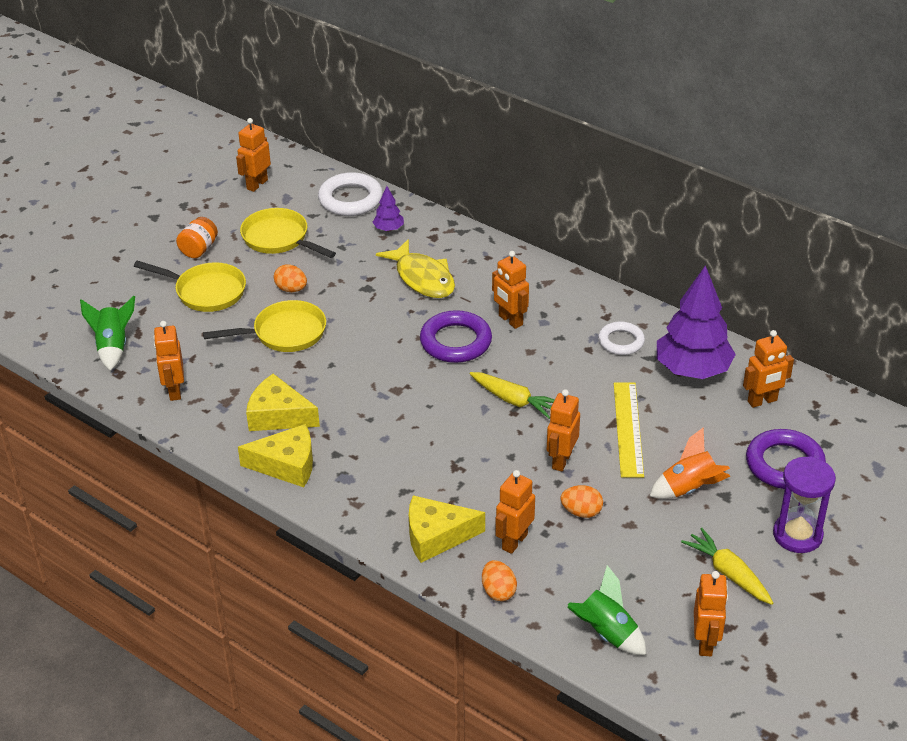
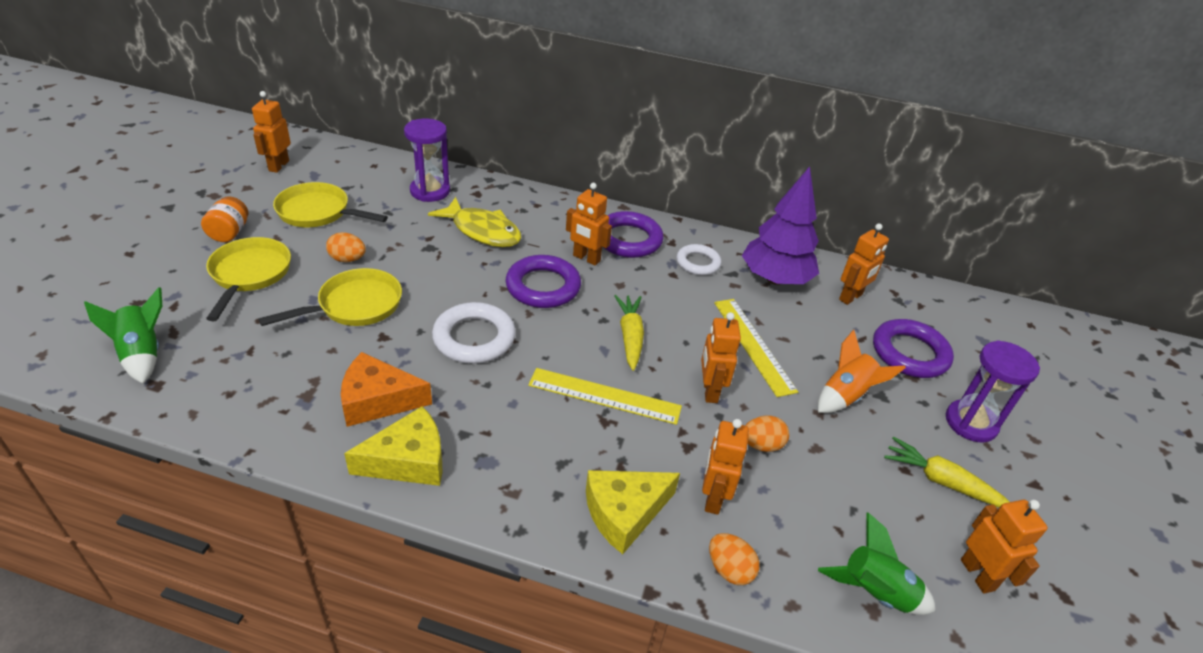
camera: 25 degrees left, 0 degrees up
(174, 391) = (236, 394): orange robot -> none
(206, 292) = (249, 274): yellow pan -> yellow pan turned 90 degrees counterclockwise
(278, 415) = (378, 400): yellow cheese -> orange cheese
(350, 199) = (381, 169): white ring -> white ring (474, 338)
(388, 229) = (430, 191): purple tree -> purple hourglass
(465, 447) = (604, 396): none -> yellow ruler
(514, 401) = (630, 336): yellow carrot -> yellow carrot turned 105 degrees counterclockwise
(562, 307) = (628, 239): none -> purple ring

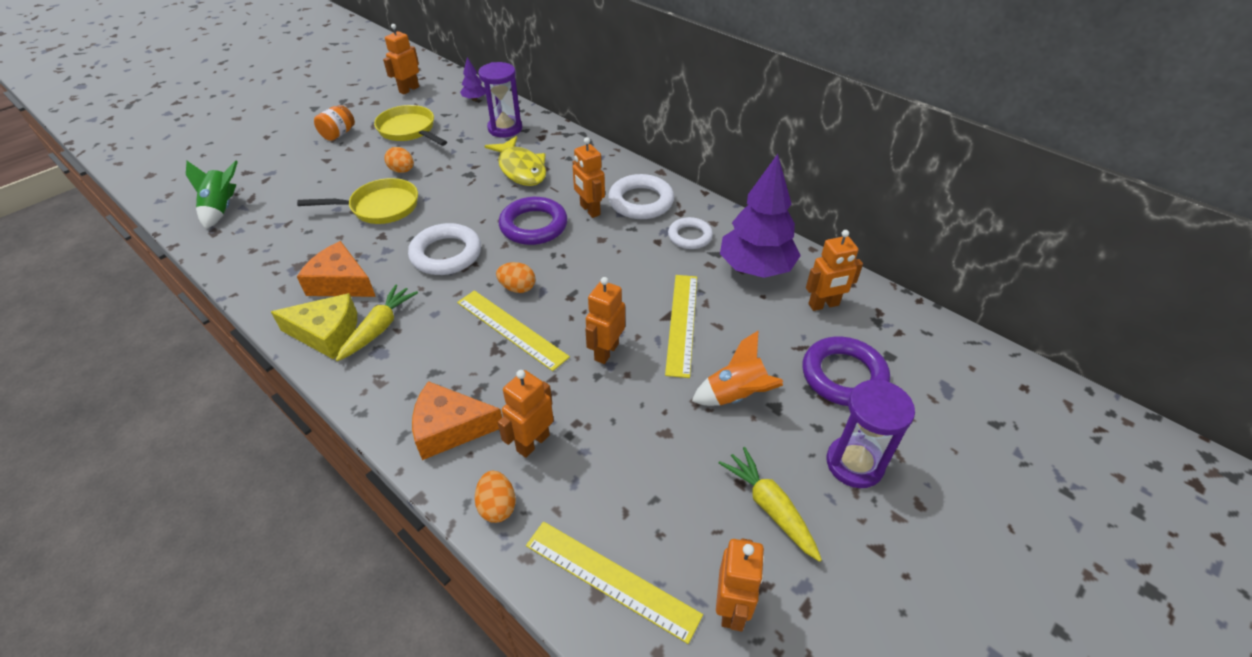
camera: 30 degrees right, 5 degrees up
(249, 274) = (328, 168): yellow pan -> none
(368, 165) = (474, 99): none -> purple tree
(624, 513) = (450, 428): yellow cheese -> orange cheese
(628, 239) = (641, 202): purple ring -> white ring
(630, 336) = (574, 285): yellow carrot -> yellow carrot (379, 328)
(761, 445) = (614, 413): orange egg -> orange egg (517, 288)
(874, 593) = (611, 579): green rocket -> yellow ruler

